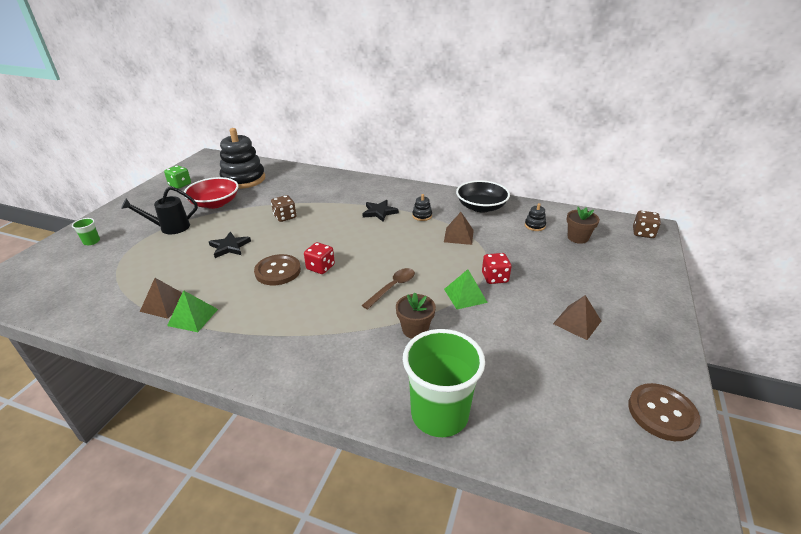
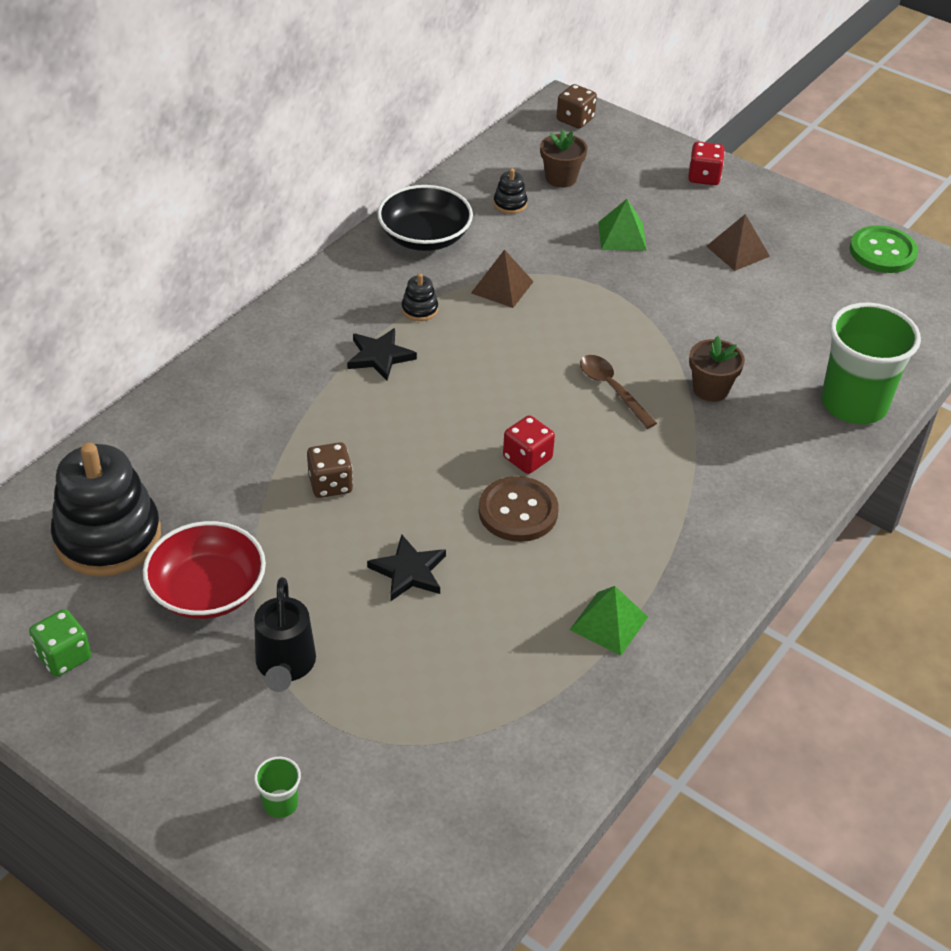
camera: 75 degrees left, 10 degrees up
(165, 304) = (560, 660): brown pyramid -> none
(465, 295) = (655, 325): green pyramid -> green pyramid (622, 236)
(495, 278) = (625, 286): red dice -> red dice (704, 177)
(662, 413) = (882, 252): brown button -> green button

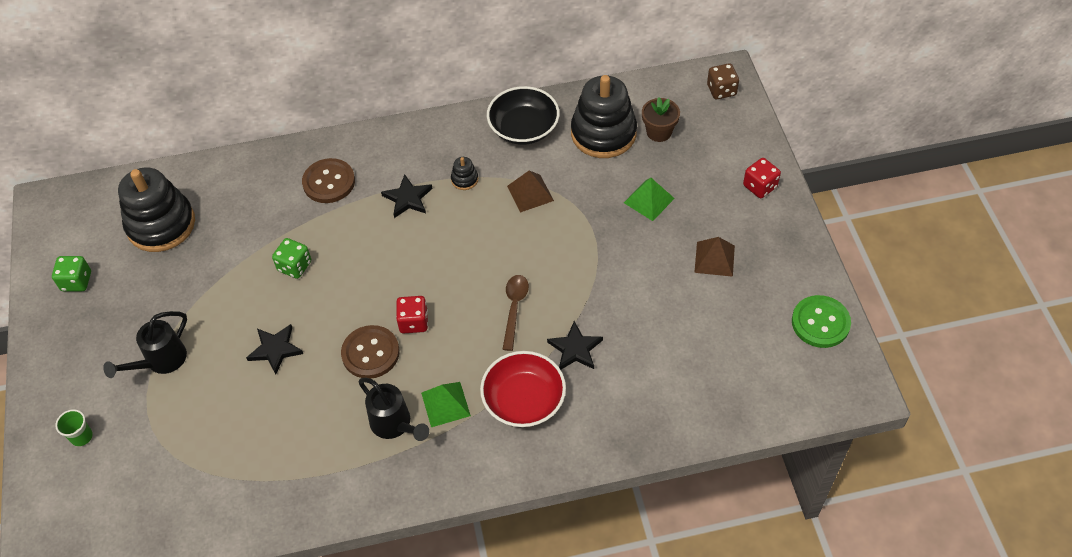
camera: 45 degrees right, 10 degrees up
(208, 590) = (172, 290): red bowl -> red bowl (524, 400)
(270, 388) = (329, 182): none -> brown button
(330, 484) = (294, 266): brown dice -> green dice
(510, 204) = (603, 133): black stacking toy -> black stacking toy, size x2.46
(609, 623) = (339, 459): green pyramid -> green pyramid (445, 404)
(624, 557) = (394, 424): none -> black watering can
(710, 389) = (575, 349): brown flower pot -> black star
(854, 404) = (656, 423): green cup -> none

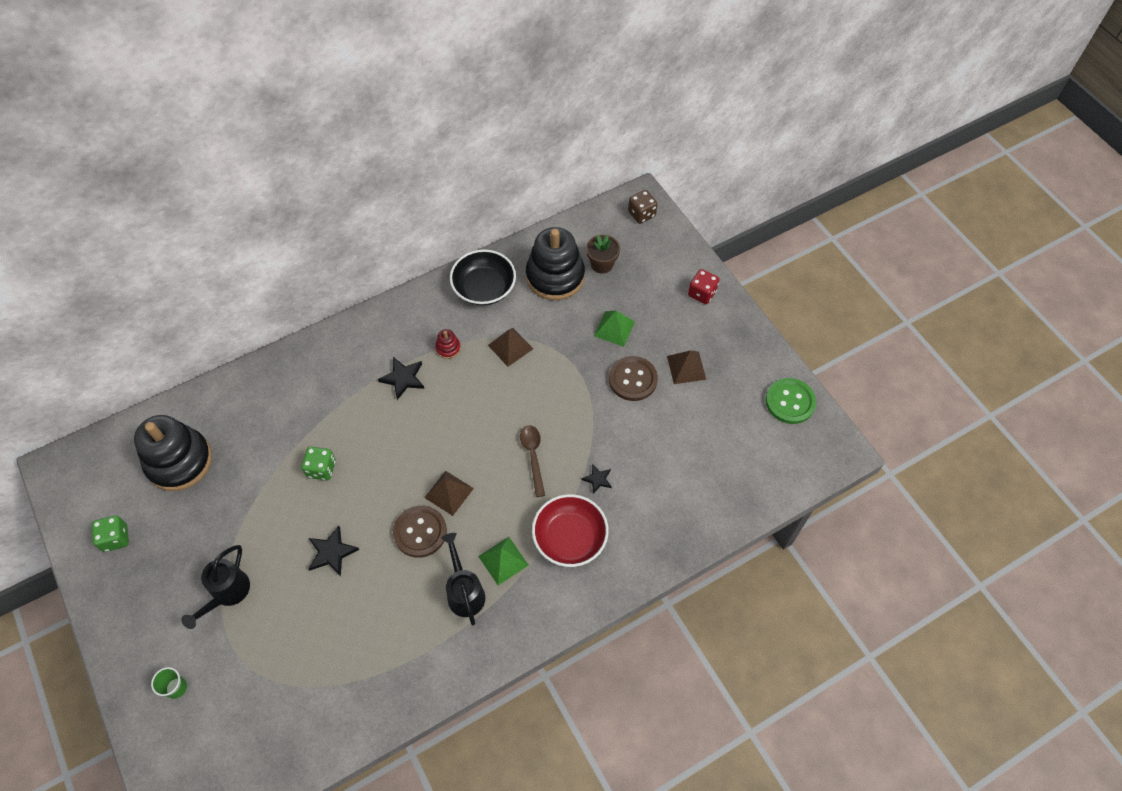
camera: 20 degrees left, 5 degrees up
(329, 182) = (325, 381): brown button -> brown button (633, 379)
(394, 424) = (464, 592): black watering can -> black watering can turned 135 degrees counterclockwise
(413, 322) = (449, 493): red dice -> brown pyramid
(464, 179) = (448, 348): black stacking toy -> red stacking toy
(575, 349) = (597, 479): black star -> black star, size x0.63

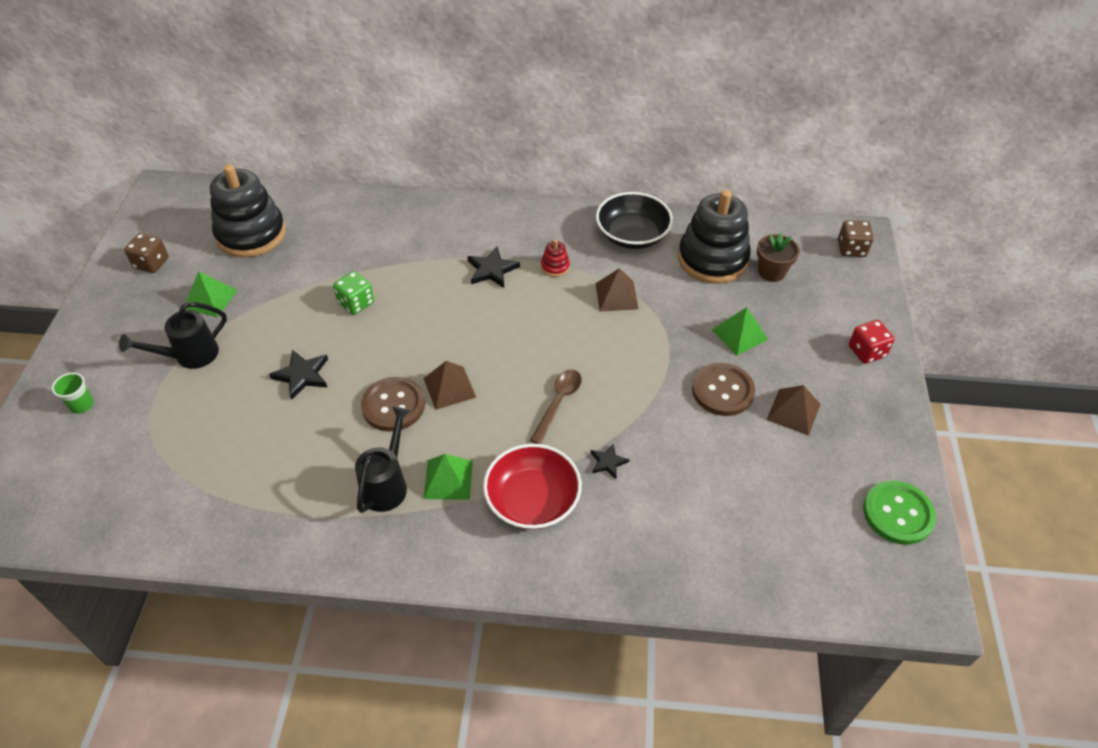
camera: 35 degrees right, 10 degrees down
(116, 538) = (151, 263): green dice -> brown dice
(198, 538) = (210, 299): none -> green pyramid

